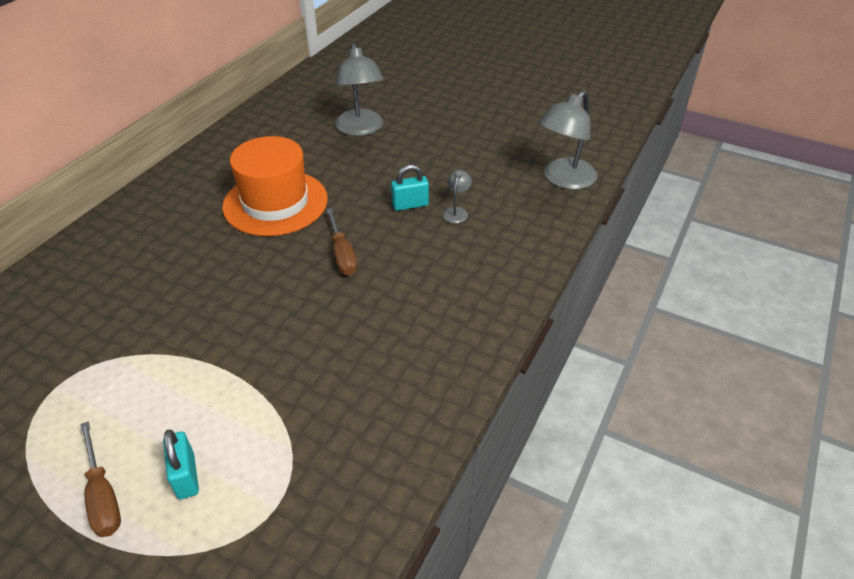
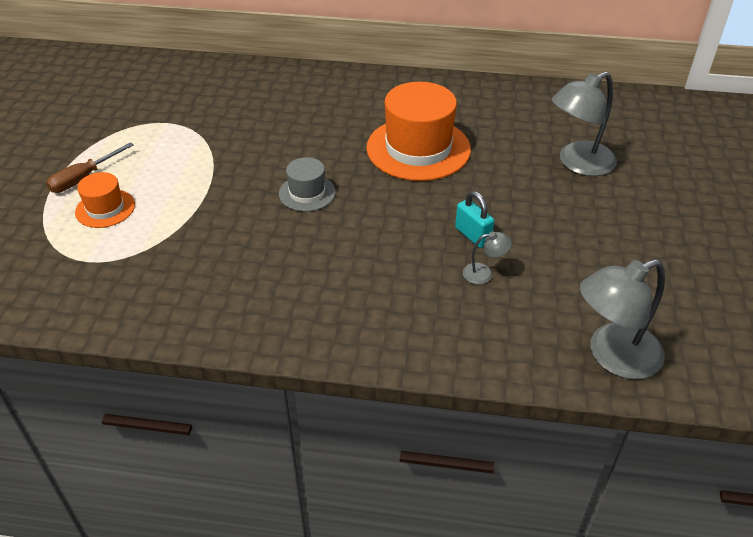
camera: 70 degrees right, 0 degrees up
(186, 476) = (105, 208): turquoise padlock -> orange hat
(286, 290) = (307, 193): none -> grey hat
(342, 254) = (370, 211): brown screwdriver -> none
(563, 180) = (613, 356): grey lamp -> grey lamp turned 45 degrees counterclockwise

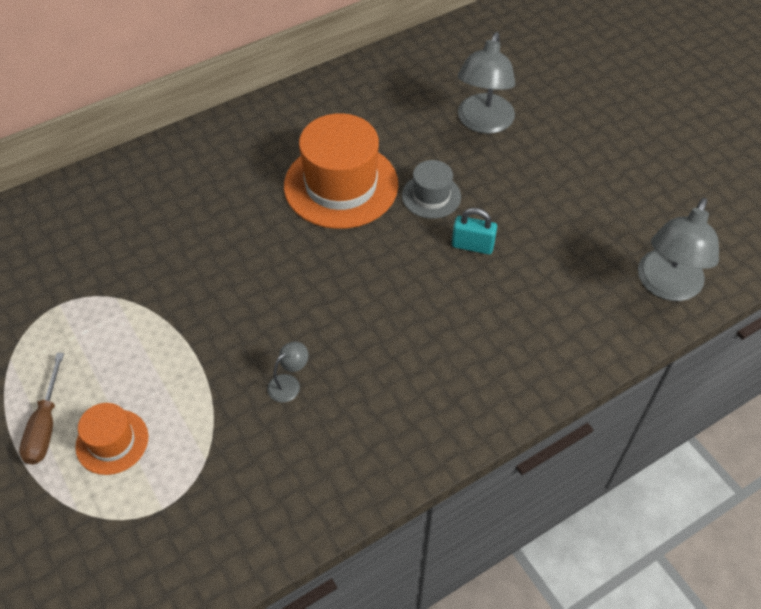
camera: 40 degrees left, 10 degrees up
(307, 193) = (292, 294): grey hat -> grey hat (431, 196)
(484, 273) = (515, 276): grey lamp -> grey lamp (289, 383)

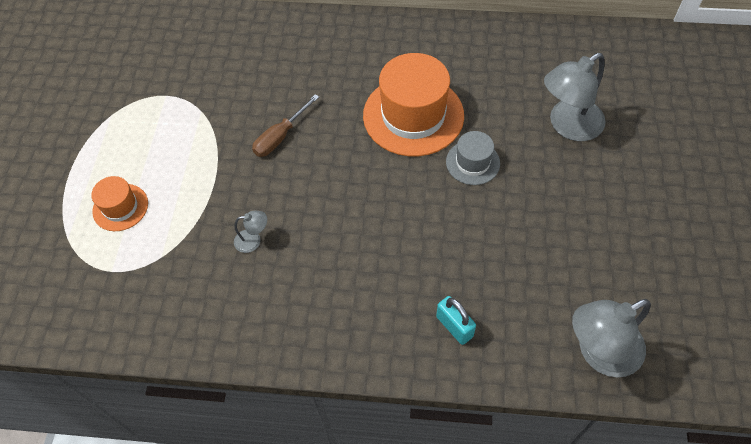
camera: 40 degrees right, 5 degrees up
(45, 425) = (95, 171): brown screwdriver -> brown screwdriver (280, 136)
(472, 246) = (469, 220): turquoise padlock -> turquoise padlock (454, 326)

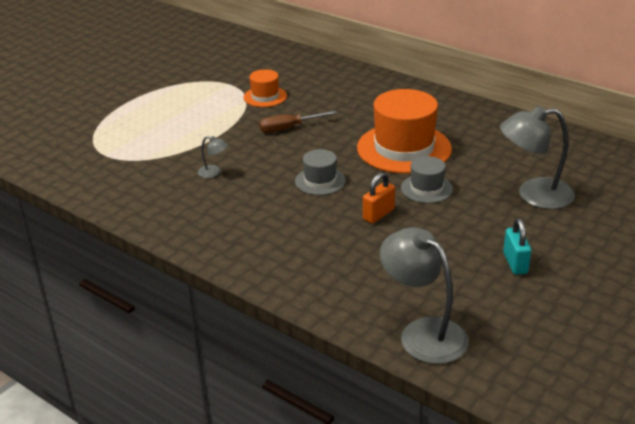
camera: 30 degrees right, 25 degrees down
(120, 207) = (143, 127): orange hat -> orange hat (265, 97)
(368, 200) = (320, 181): none -> grey hat
(454, 326) = (315, 271): turquoise padlock -> turquoise padlock (515, 263)
(455, 220) = (378, 214): none -> orange padlock
(599, 353) = (423, 333): grey lamp -> grey lamp turned 45 degrees clockwise

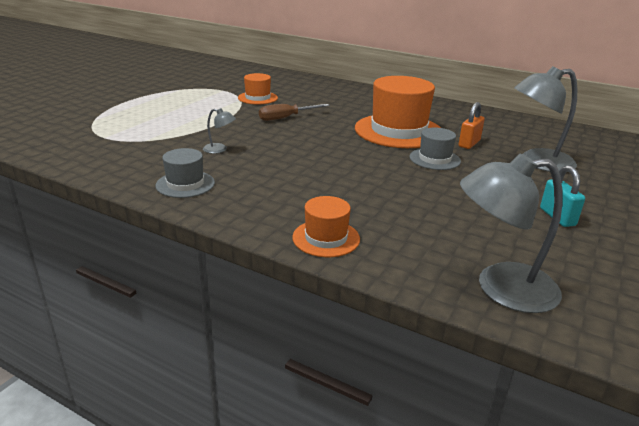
camera: 10 degrees left, 5 degrees down
(290, 279) = (326, 238): none -> orange hat
(320, 181) = (329, 155): grey hat -> grey hat (185, 184)
(378, 214) = (397, 179): orange padlock -> orange padlock (469, 143)
(423, 333) = (501, 288): grey lamp -> grey lamp turned 45 degrees counterclockwise

